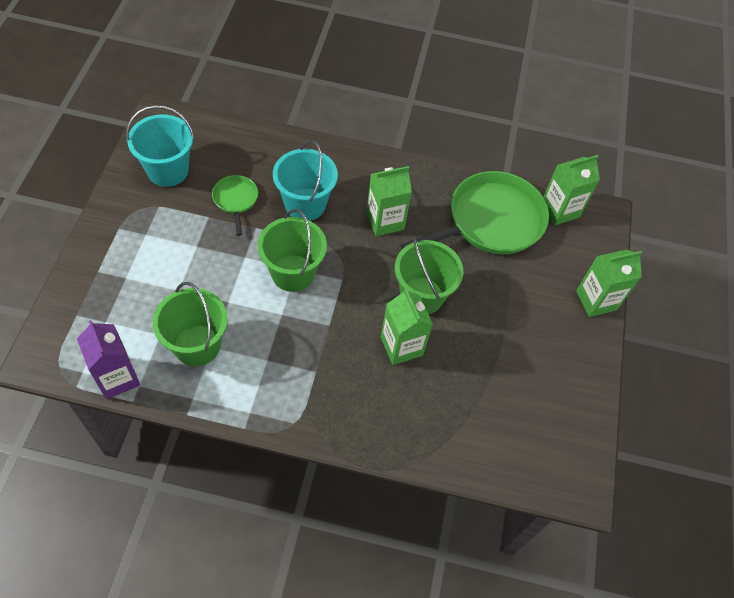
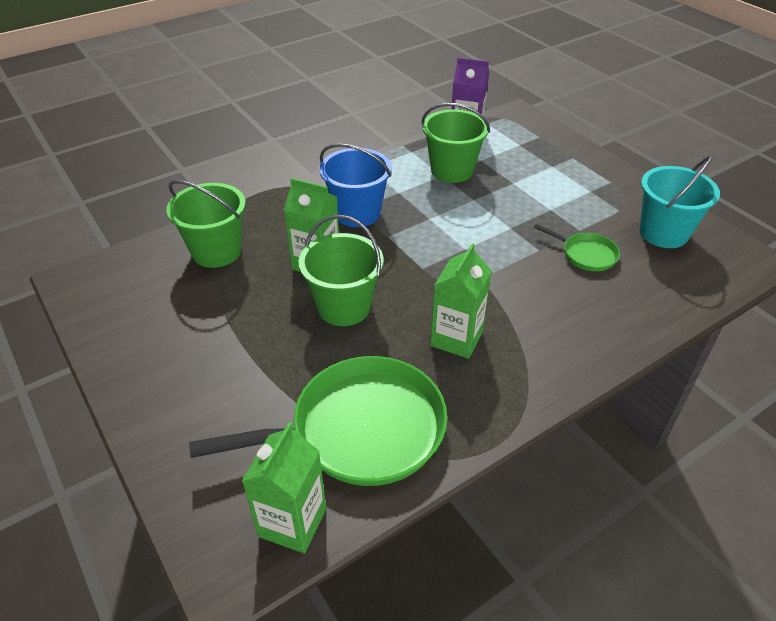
camera: 140 degrees right, 15 degrees down
(293, 273) = (463, 245): green bucket -> green bucket (216, 251)
(305, 204) = (537, 295): turquoise bucket -> none
(321, 368) = (357, 213): none -> blue bucket
(490, 221) = (359, 430): green pan -> green pan turned 120 degrees counterclockwise
(596, 300) = (158, 441): green carton -> none

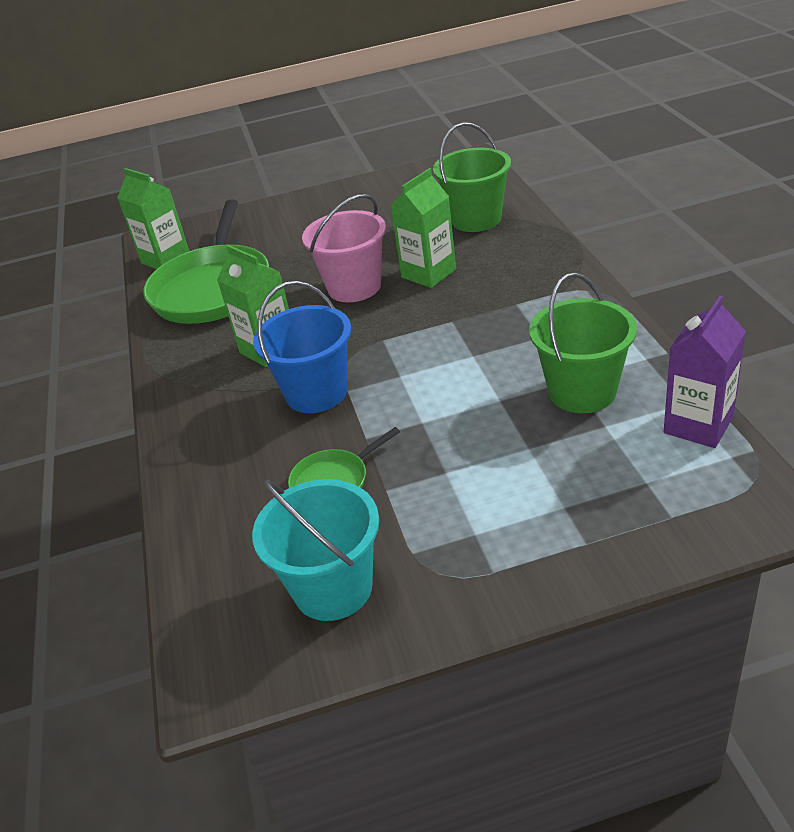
camera: 115 degrees right, 5 degrees down
(344, 307) = (354, 287): green bucket -> pink bucket
(357, 213) = (507, 303): blue bucket -> blue bucket (316, 393)

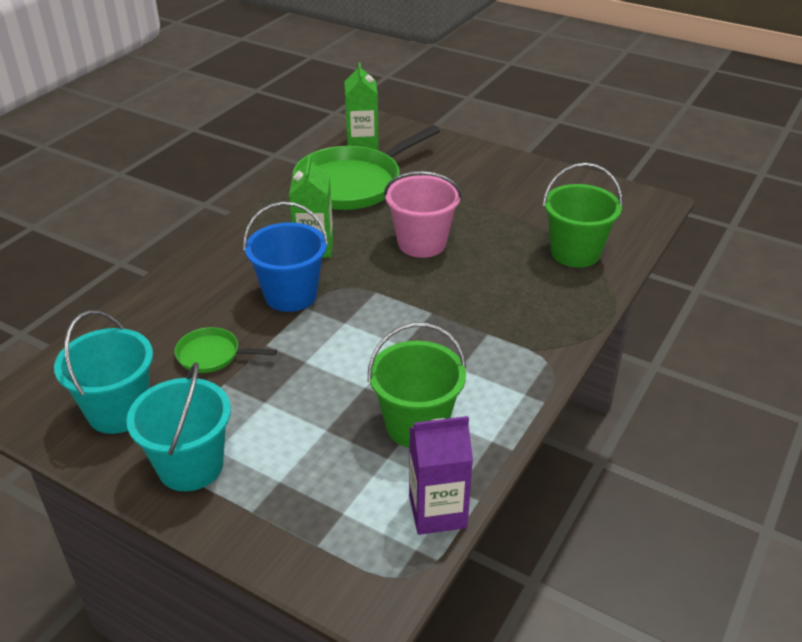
camera: 40 degrees right, 0 degrees up
(428, 273) = (477, 269): green carton -> none
(477, 563) = (191, 466): none -> turquoise bucket

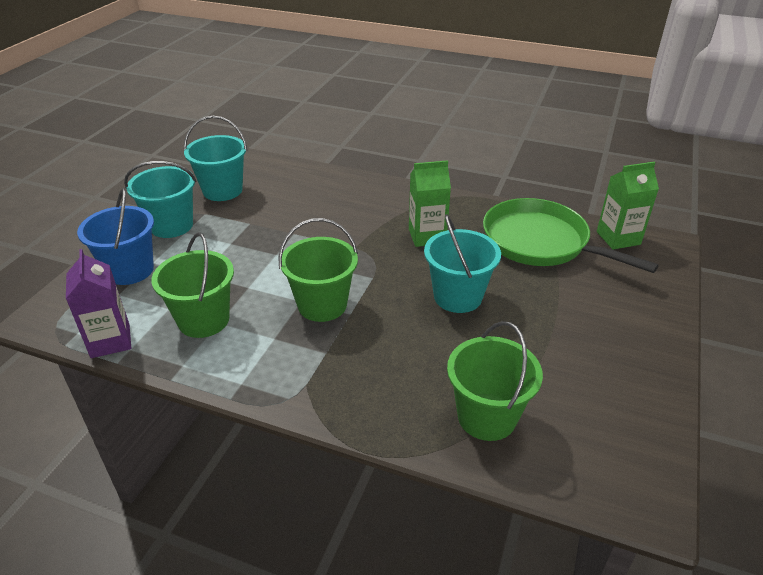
camera: 80 degrees right, 0 degrees up
(212, 355) = (280, 213): green pan -> none
(290, 295) = (357, 235): blue bucket -> blue bucket (130, 270)
(412, 331) = (322, 305): none -> green bucket
(422, 243) = (457, 296): pink bucket -> turquoise bucket

